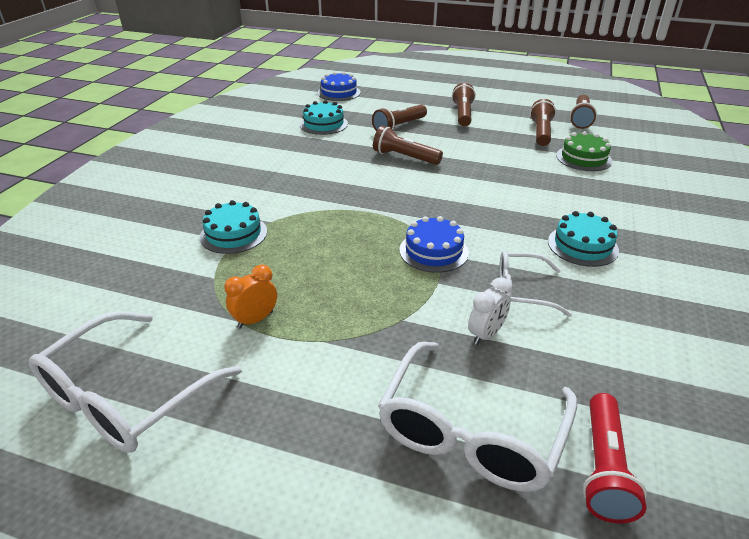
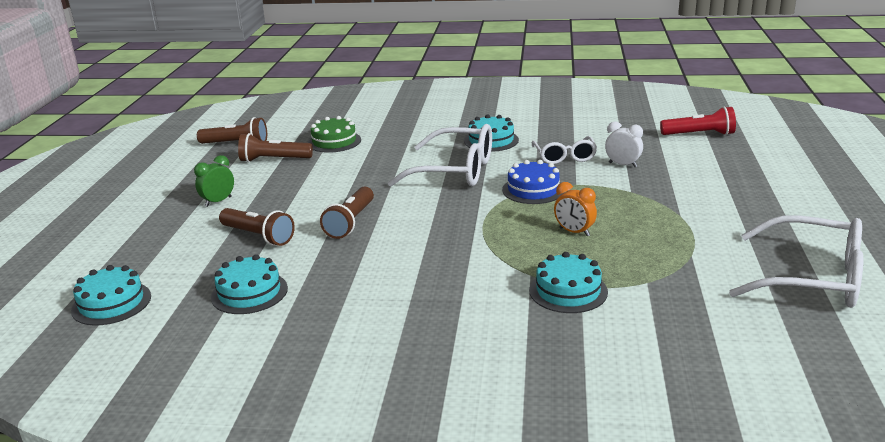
camera: 100 degrees left, 10 degrees down
(255, 319) = (683, 247): orange clock -> orange clock (574, 232)
(339, 93) = (111, 303): blue cake -> turquoise cake
(463, 114) = (218, 201): brown flashlight -> green clock
(470, 432) = (710, 163): white glasses -> white glasses (456, 171)

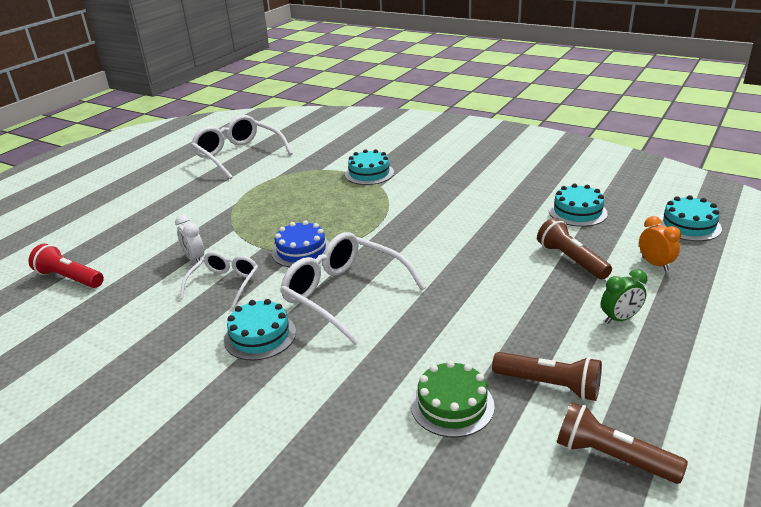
camera: 155 degrees left, 5 degrees up
(350, 222) = (482, 255): brown flashlight -> none
(574, 232) = (319, 206): orange clock -> orange clock (655, 264)

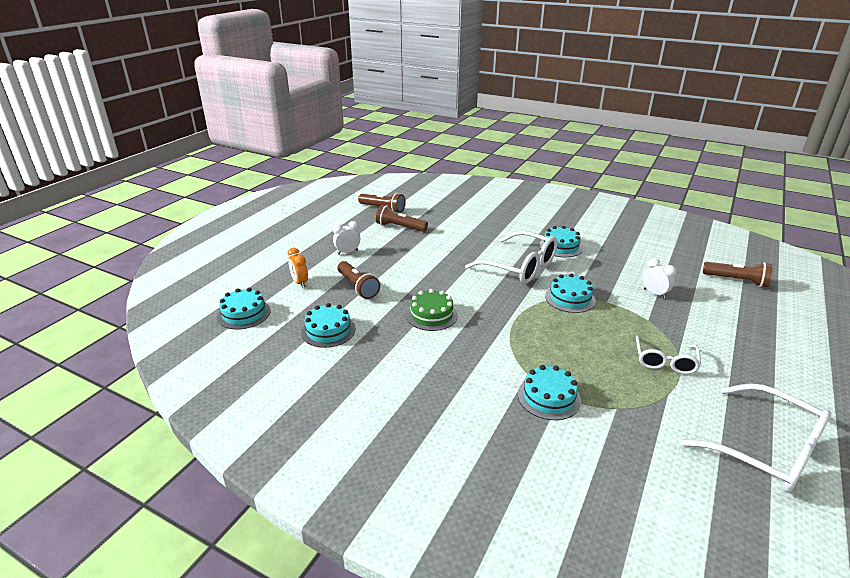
camera: 175 degrees right, 0 degrees up
(69, 278) = (737, 280): red flashlight -> brown flashlight
(225, 284) = (610, 275): white glasses -> white glasses (665, 361)
(301, 251) = (570, 298): blue cake -> turquoise cake
(452, 405) = (447, 221): green cake -> green cake (431, 315)
(620, 319) = (347, 252): green clock -> white clock

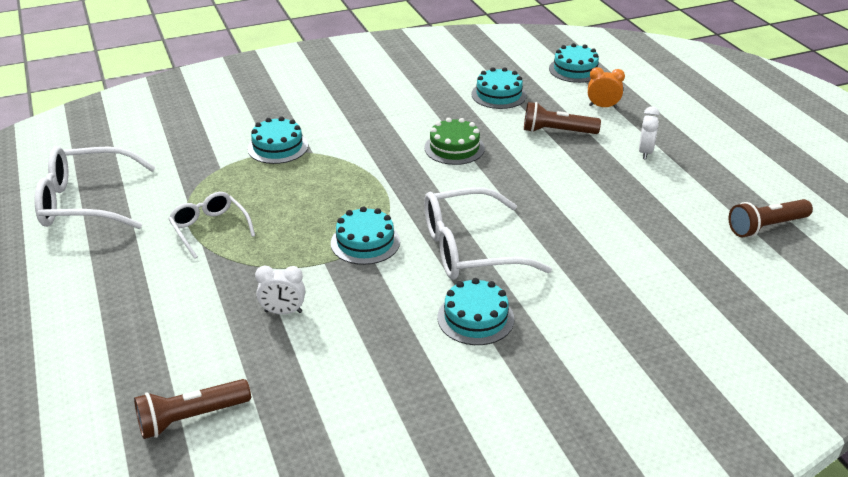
camera: 130 degrees right, 5 degrees up
(400, 227) = (683, 214): brown flashlight -> none

